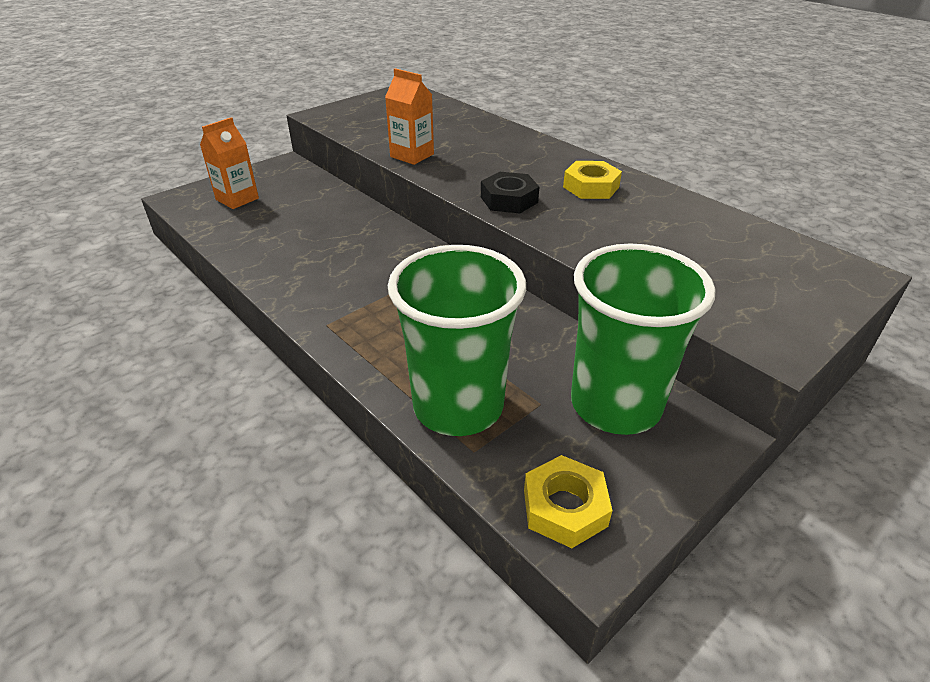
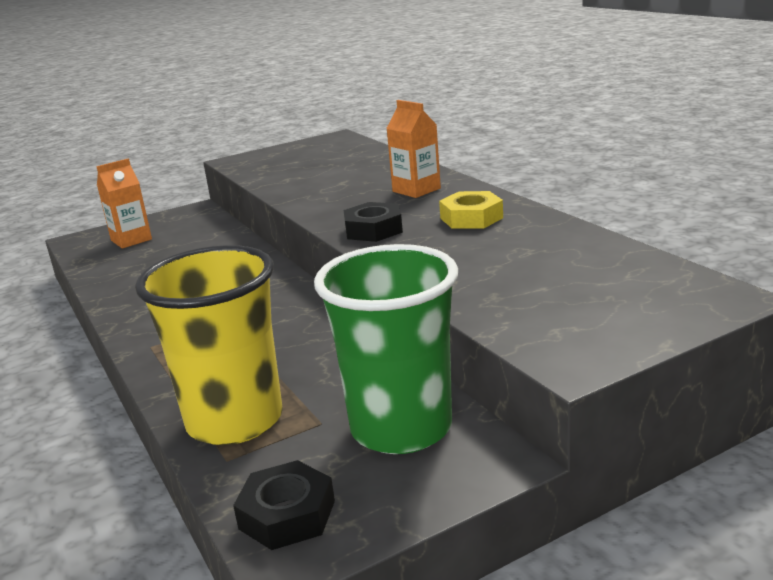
camera: 15 degrees right, 15 degrees down
(412, 155) = (301, 193): orange carton -> orange carton (416, 190)
(458, 406) = (235, 420): green cup -> yellow cup
(565, 507) = (287, 514): yellow nut -> black nut

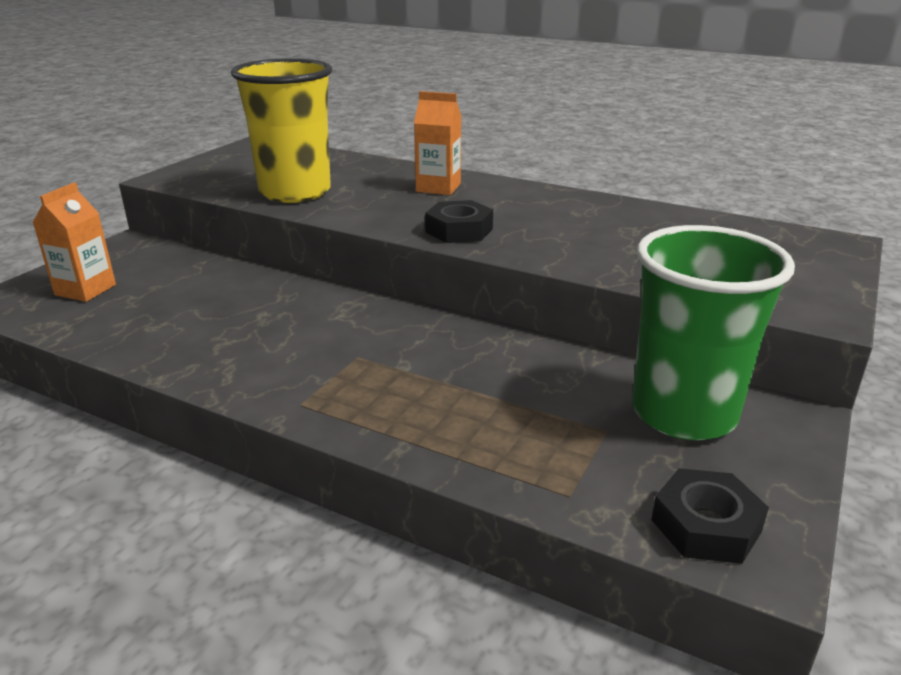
camera: 35 degrees left, 5 degrees up
(235, 420) = (519, 454): yellow cup -> yellow cup (295, 192)
(471, 218) = (536, 207): yellow nut -> none

